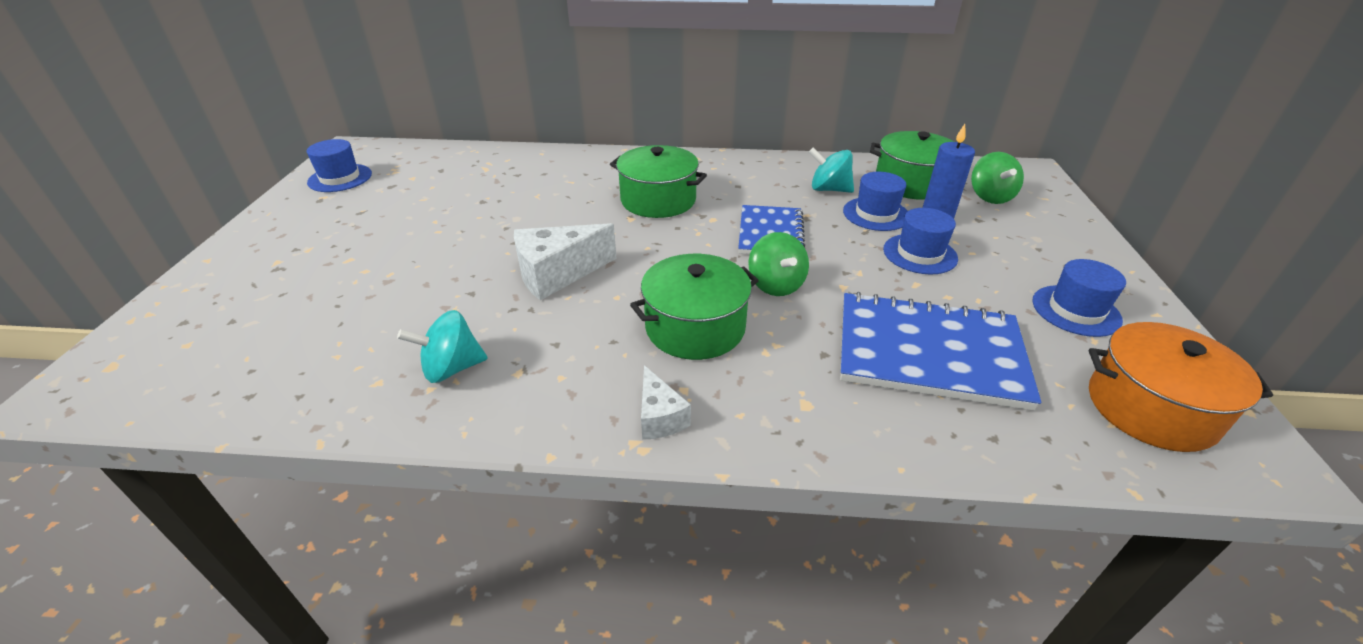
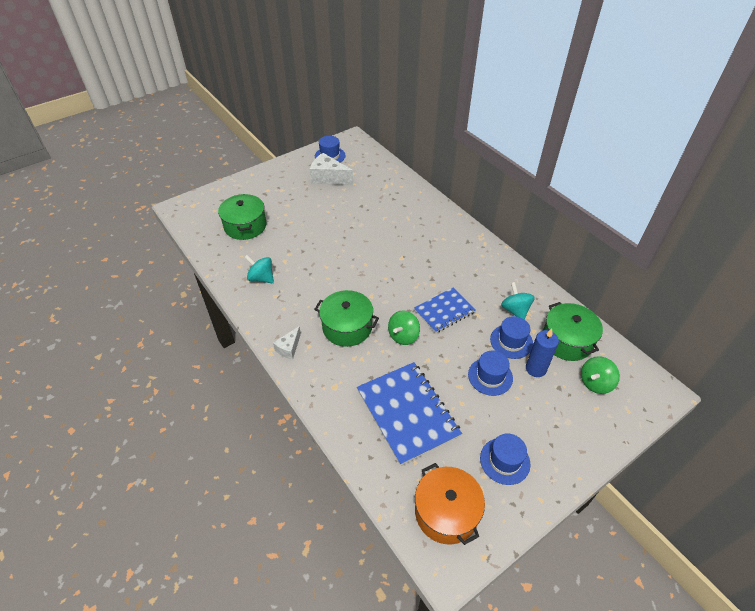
camera: 50 degrees right, 10 degrees up
(557, 274) = (338, 265): white cheese -> white cheese (328, 178)
(658, 200) = (427, 256): green pot -> green pot (245, 226)

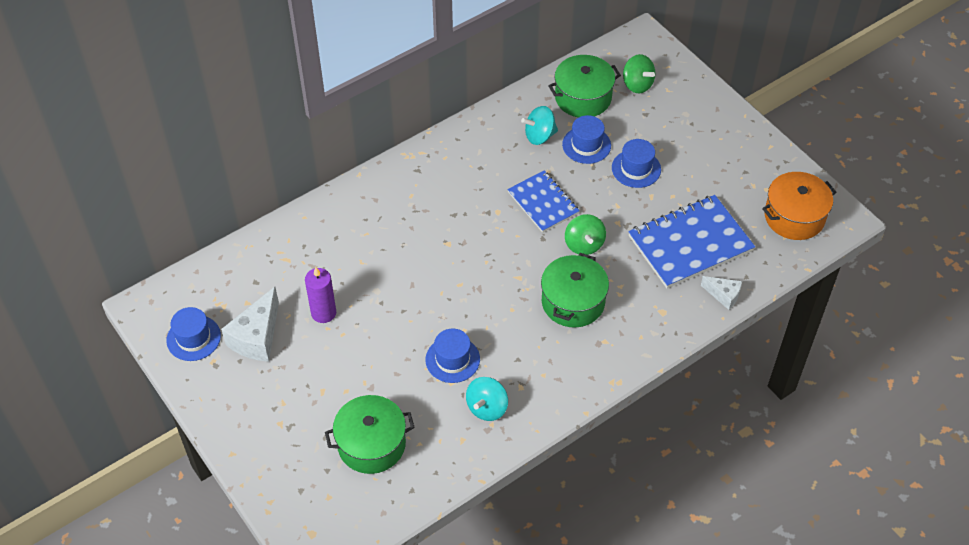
camera: 90 degrees left, 5 degrees up
(289, 348) = (609, 362): white cheese -> white cheese (723, 295)
(344, 203) = (323, 313): none -> purple candle
(403, 336) = (584, 244): green spinning top -> green spinning top turned 45 degrees clockwise
(505, 461) = (735, 167): blue hat -> blue hat (452, 359)
(535, 369) = (623, 129): blue candle -> none

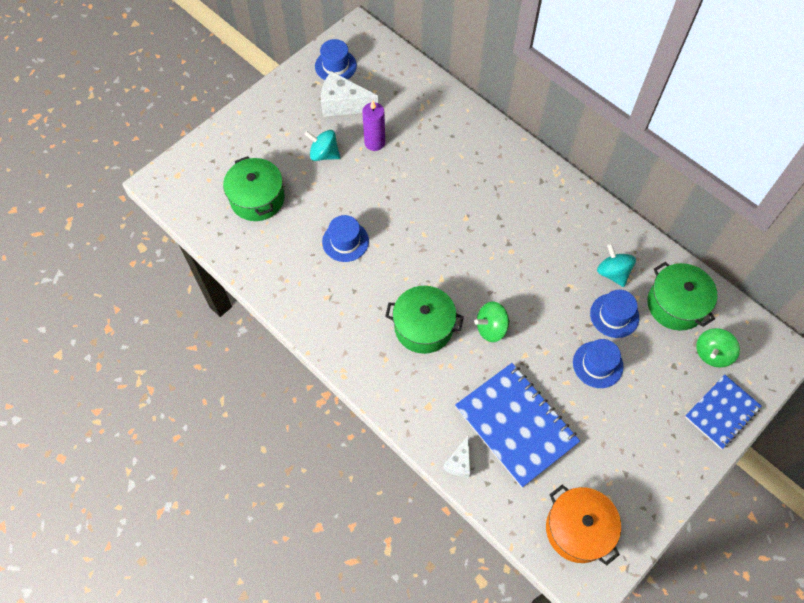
camera: 80 degrees right, 10 degrees up
(487, 407) = (302, 274): turquoise spinning top -> turquoise spinning top (324, 154)
(543, 203) = (531, 287): blue notebook -> blue notebook (721, 412)

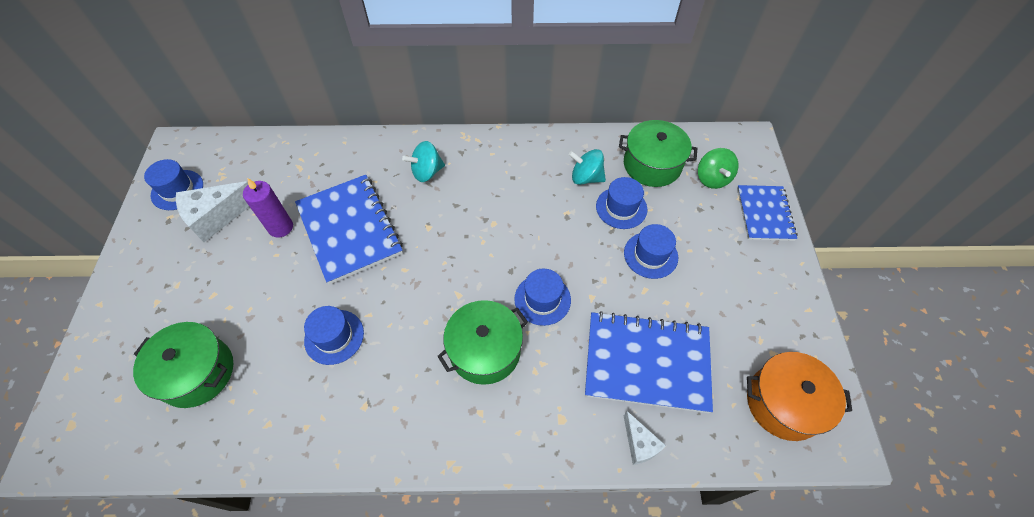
camera: 45 degrees left, 5 degrees down
(324, 154) = (236, 274): turquoise spinning top -> turquoise spinning top (427, 172)
(414, 178) = (349, 229): none -> blue notebook
(491, 328) = (542, 299): green spinning top -> blue hat

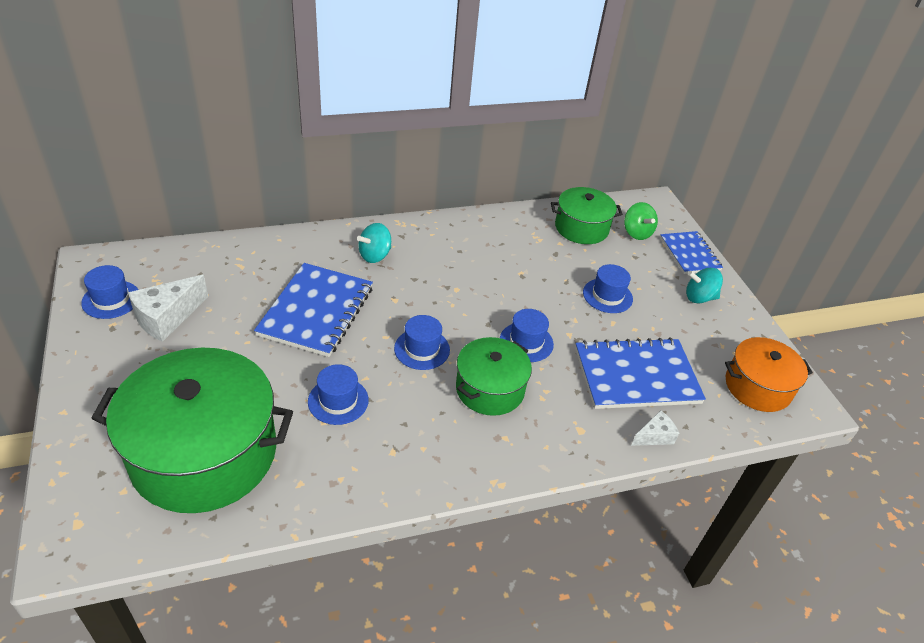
camera: 20 degrees left, 15 degrees down
(197, 372) = (204, 453): green pot -> green pot, size x1.81
(280, 227) = (242, 318): purple candle -> none
(349, 229) = (316, 311): blue notebook -> blue notebook turned 60 degrees clockwise
(586, 177) = (527, 244): turquoise spinning top -> turquoise spinning top (699, 297)
(621, 208) = (568, 263): blue hat -> blue hat (422, 349)
(639, 444) = (654, 436): white cheese -> white cheese turned 75 degrees counterclockwise

